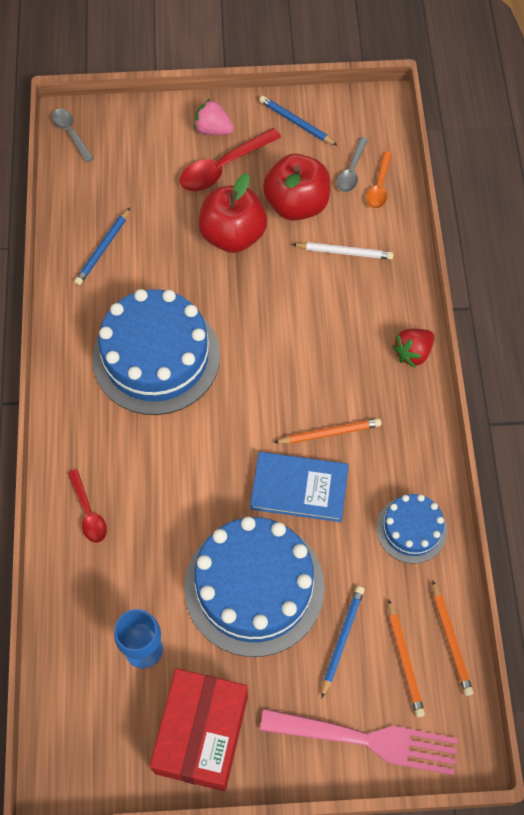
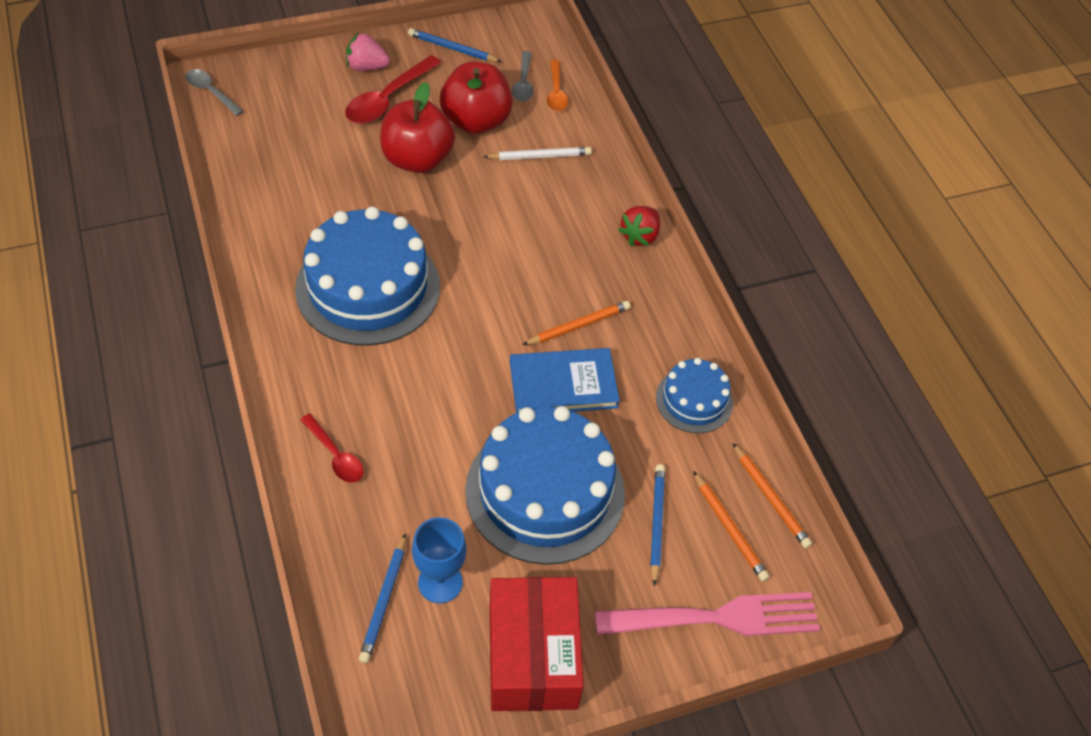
camera: 20 degrees left, 10 degrees down
(102, 249) = (277, 194): blue pencil -> blue pencil (383, 601)

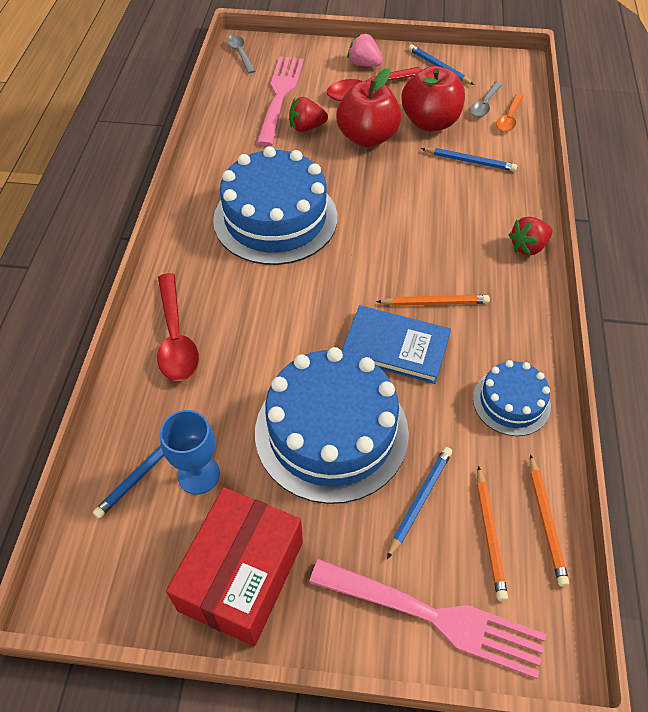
camera: 30 degrees right, 0 degrees up
(291, 135) = (280, 96): none -> pink fork
(335, 455) = (176, 337): red spoon -> red spoon, size x1.64
(343, 167) = (306, 127): none -> red strawberry
(540, 156) = (470, 161): white pencil -> blue pencil

